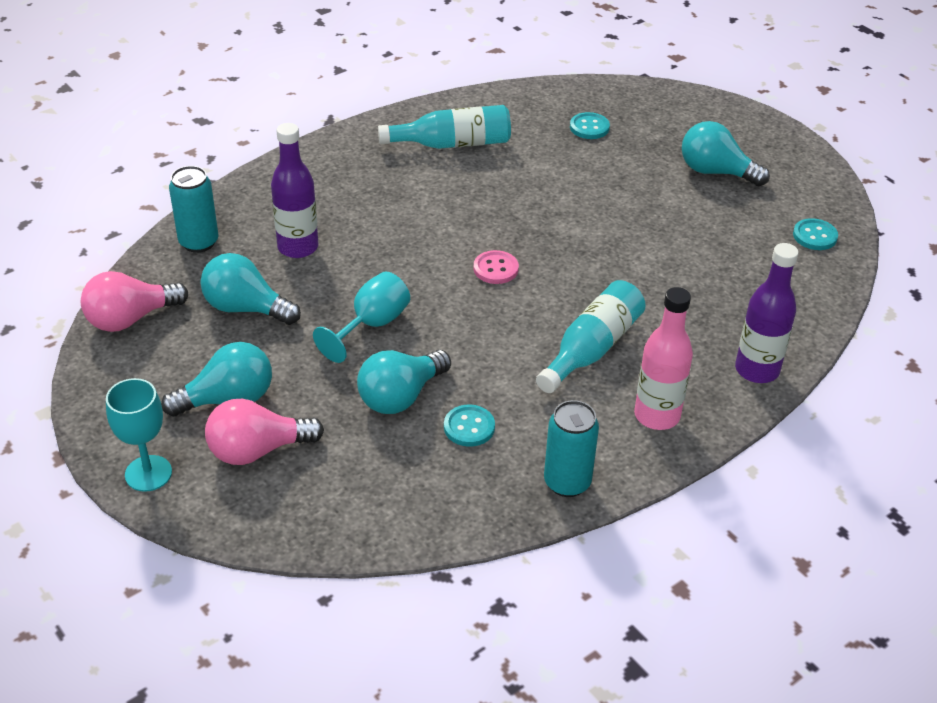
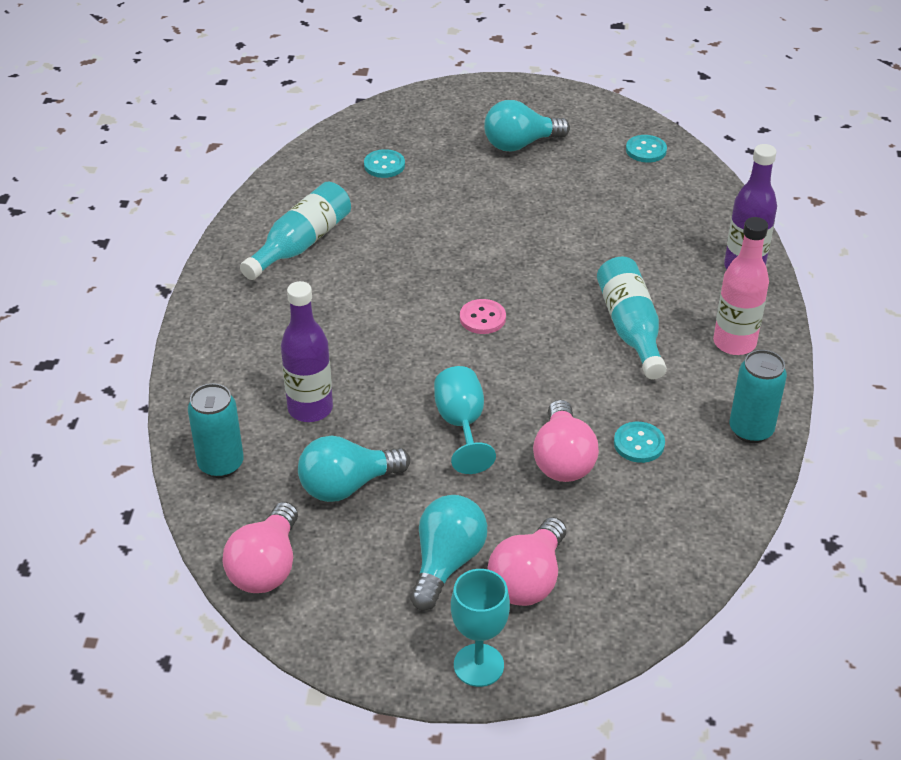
camera: 45 degrees left, 0 degrees up
(401, 396) = (563, 459): turquoise light bulb -> pink light bulb

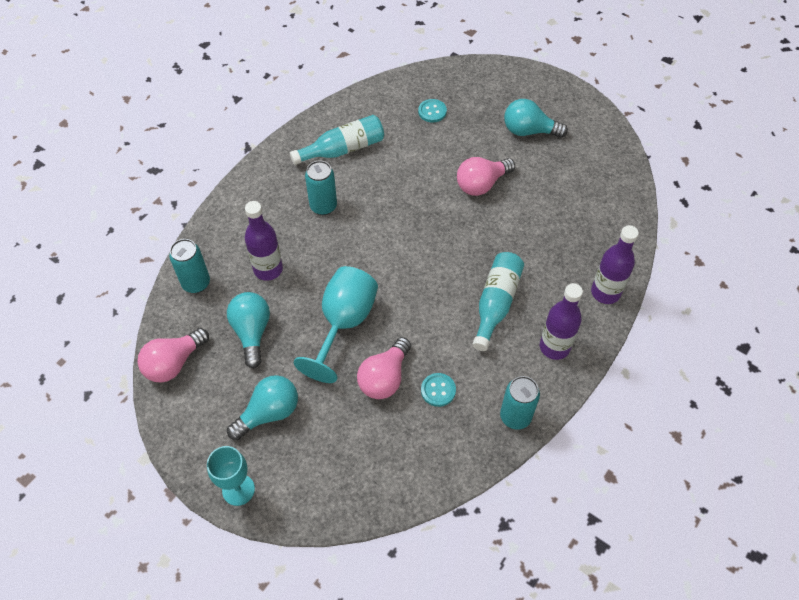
camera: 30 degrees right, 15 degrees up
(327, 313) = (323, 206): none -> turquoise can
(347, 486) = (252, 332): turquoise light bulb -> turquoise light bulb turned 75 degrees clockwise
(461, 425) = (343, 323): turquoise goblet -> turquoise goblet, size x1.52
(482, 318) = (410, 253): pink button -> none
(528, 580) = (305, 449): pink light bulb -> pink light bulb (481, 184)
(646, 150) = (609, 170): turquoise button -> none
(734, 343) = (554, 347): pink bottle -> purple bottle

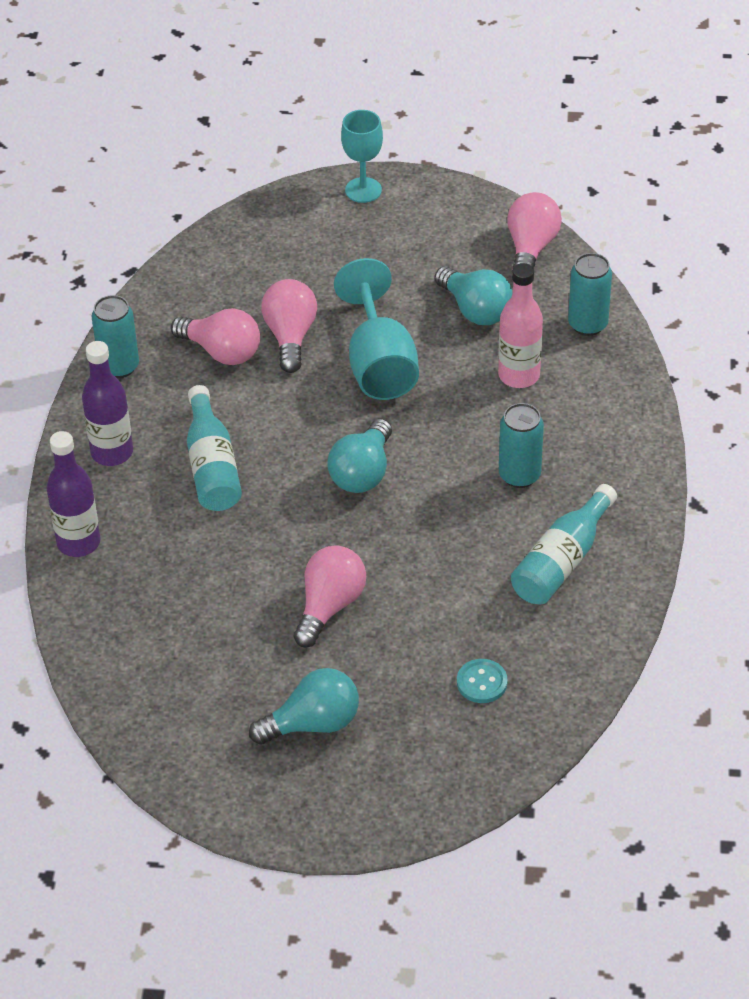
camera: 150 degrees right, 10 degrees down
(268, 269) = (519, 375): purple bottle -> pink bottle
(269, 413) = (389, 254): turquoise light bulb -> turquoise light bulb (362, 472)
(438, 390) = (222, 352): turquoise button -> pink light bulb

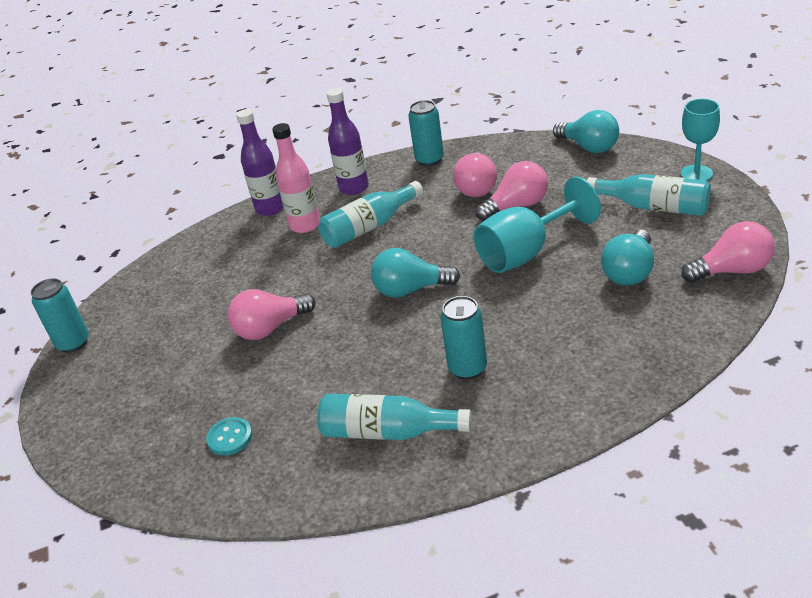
camera: 70 degrees right, 10 degrees down
(313, 723) = (155, 366): turquoise light bulb -> turquoise light bulb (589, 147)
(329, 606) = (270, 328): pink light bulb -> pink light bulb turned 150 degrees clockwise
(389, 245) = (653, 207): none -> turquoise bottle
(519, 375) = (579, 323): pink bottle -> pink bottle (305, 225)
(587, 324) = (677, 336): turquoise can -> turquoise can (73, 343)

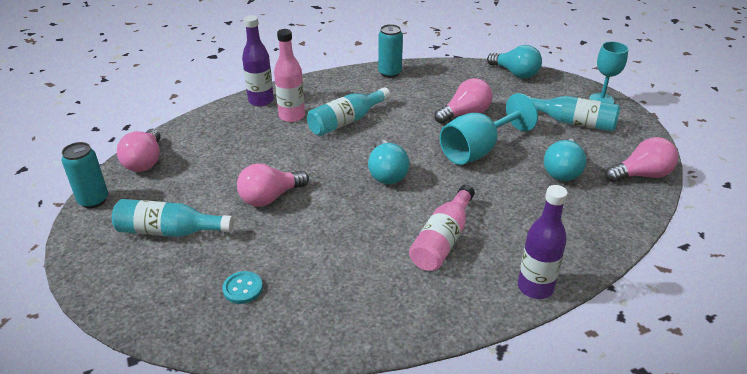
camera: 10 degrees left, 0 degrees up
(354, 188) = (330, 90): purple bottle -> purple bottle (535, 287)
(387, 432) = (381, 290): turquoise bottle -> turquoise bottle (169, 231)
(410, 290) = (386, 173): turquoise light bulb -> turquoise light bulb turned 90 degrees counterclockwise
(467, 368) = (442, 240): turquoise can -> pink bottle
(477, 187) = (431, 97): pink light bulb -> pink light bulb (145, 161)

